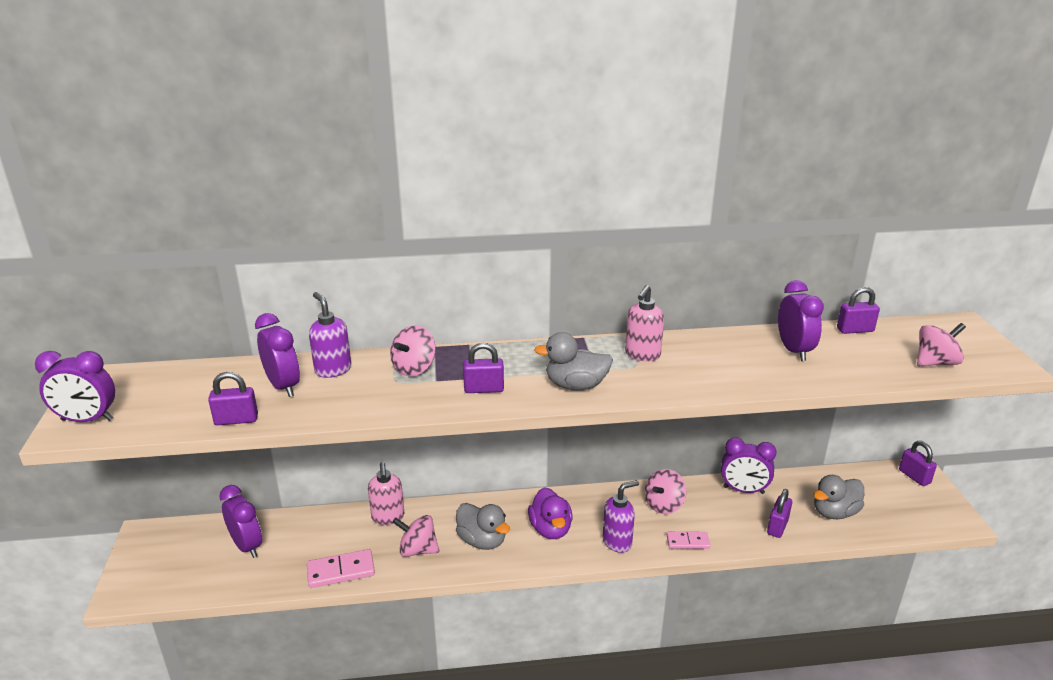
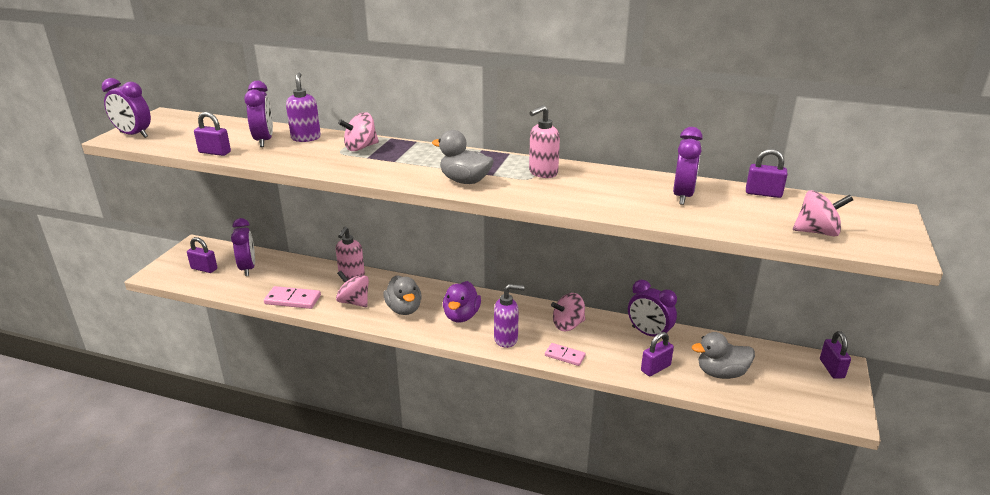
camera: 25 degrees right, 0 degrees up
(484, 389) = (394, 169): purple padlock -> purple padlock (204, 269)

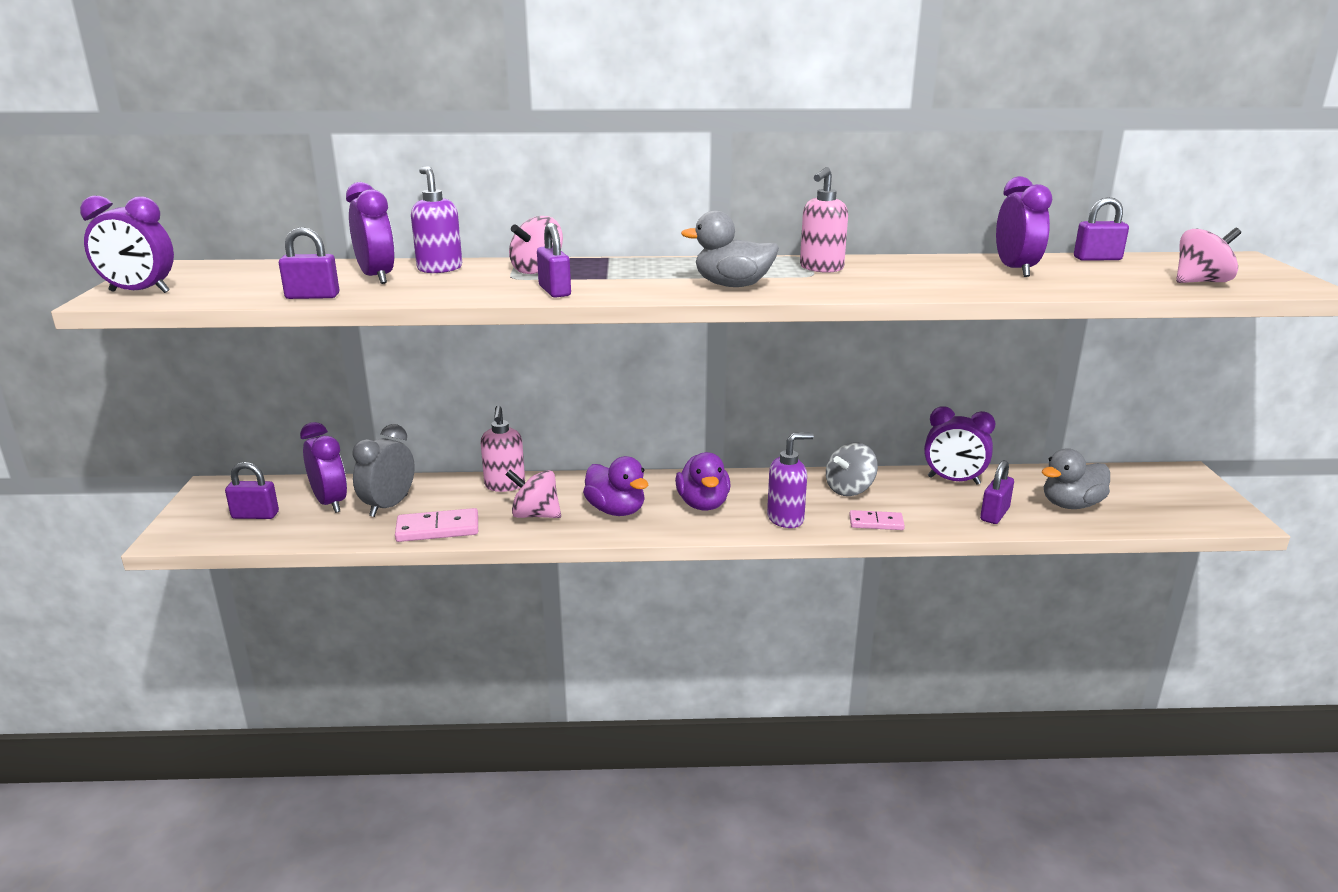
camera: 20 degrees left, 5 degrees down
(277, 277) = (389, 506): none -> grey clock
(404, 309) = (616, 510): grey duck -> purple duck
(568, 325) = (849, 489): pink spinning top -> grey spinning top
(831, 368) = (1179, 477): purple padlock -> purple padlock (554, 291)

